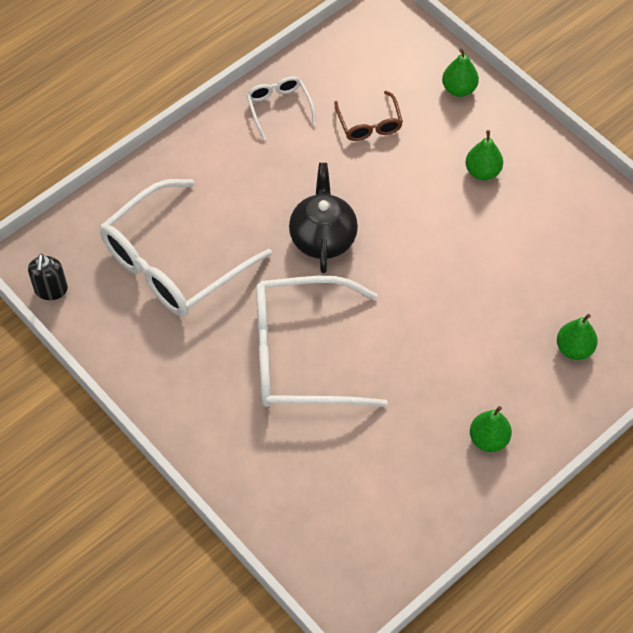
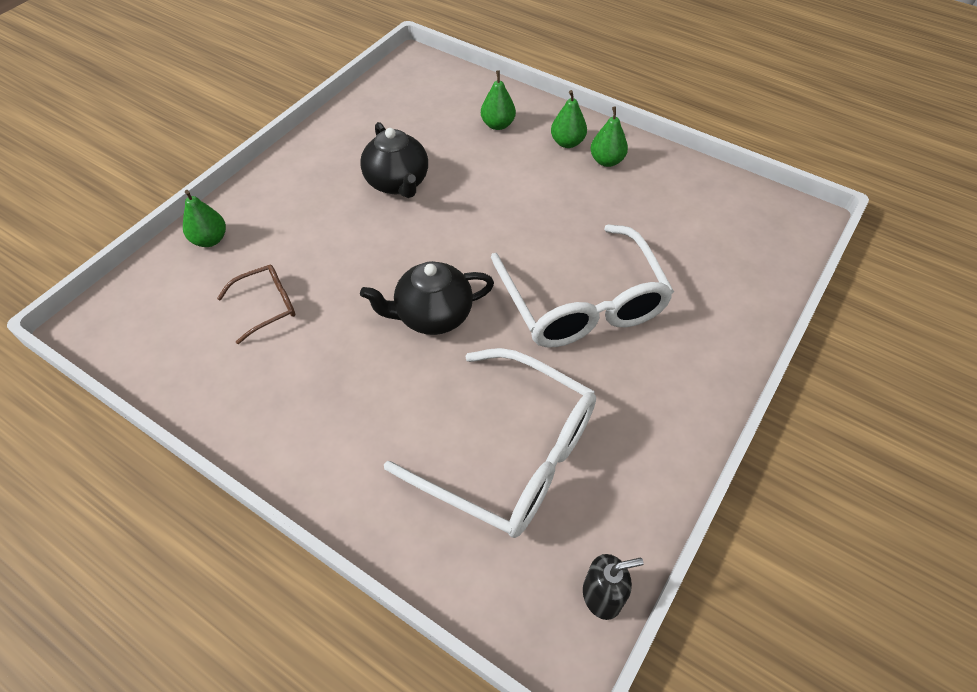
camera: 105 degrees left, 5 degrees down
(279, 108) = (250, 400): white glasses -> none
(482, 171) = (319, 206): green pear -> green pear (567, 142)
(499, 239) = (398, 183): none -> black teapot

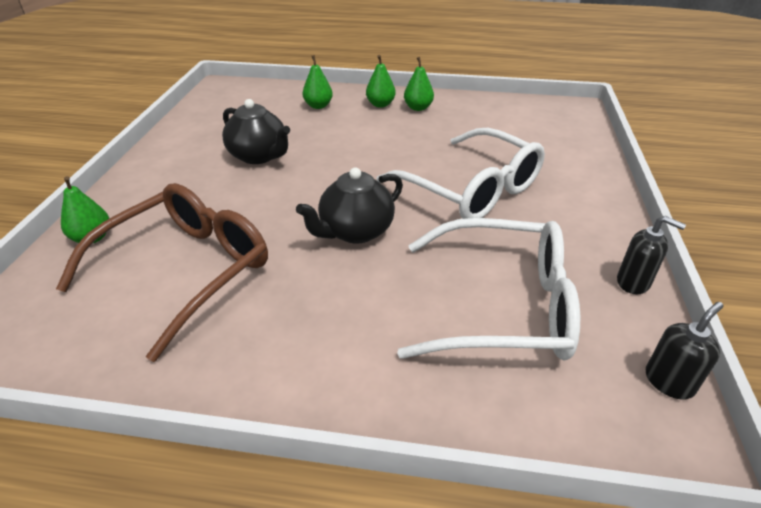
camera: 25 degrees left, 15 degrees down
(267, 306) = (186, 270): brown glasses -> brown glasses, size x2.12
(660, 482) = (633, 282): none -> black soap dispenser

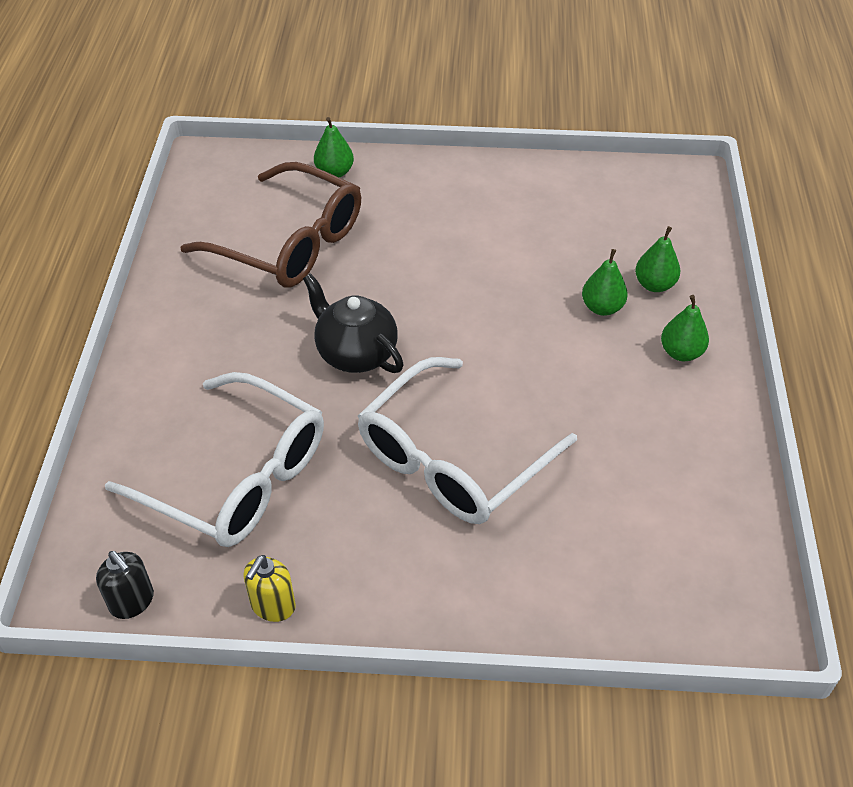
camera: 85 degrees right, 10 degrees up
(259, 156) = (501, 251): black teapot -> none
(418, 108) = (683, 398): green pear -> green pear (602, 307)
(503, 306) = (238, 477): white glasses -> white glasses turned 60 degrees counterclockwise
(633, 282) = (273, 605): black soap dispenser -> yellow soap dispenser

